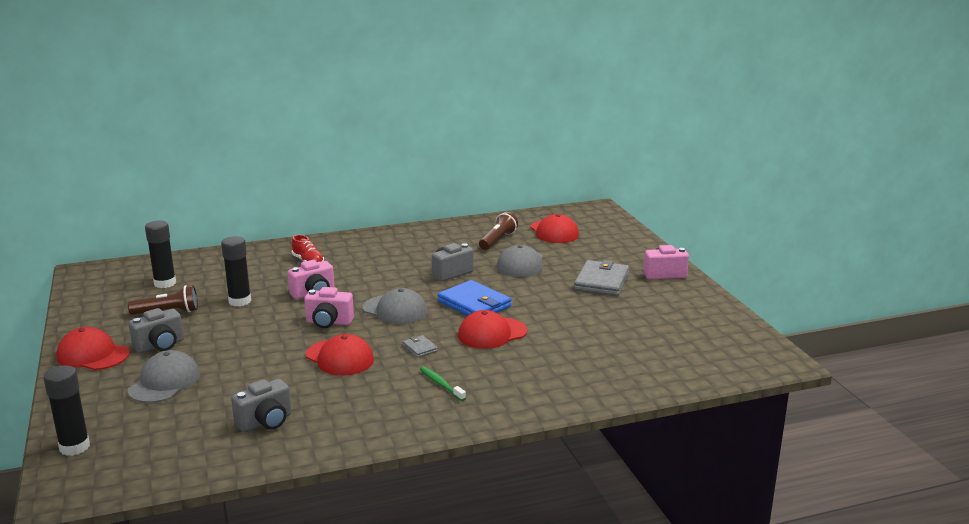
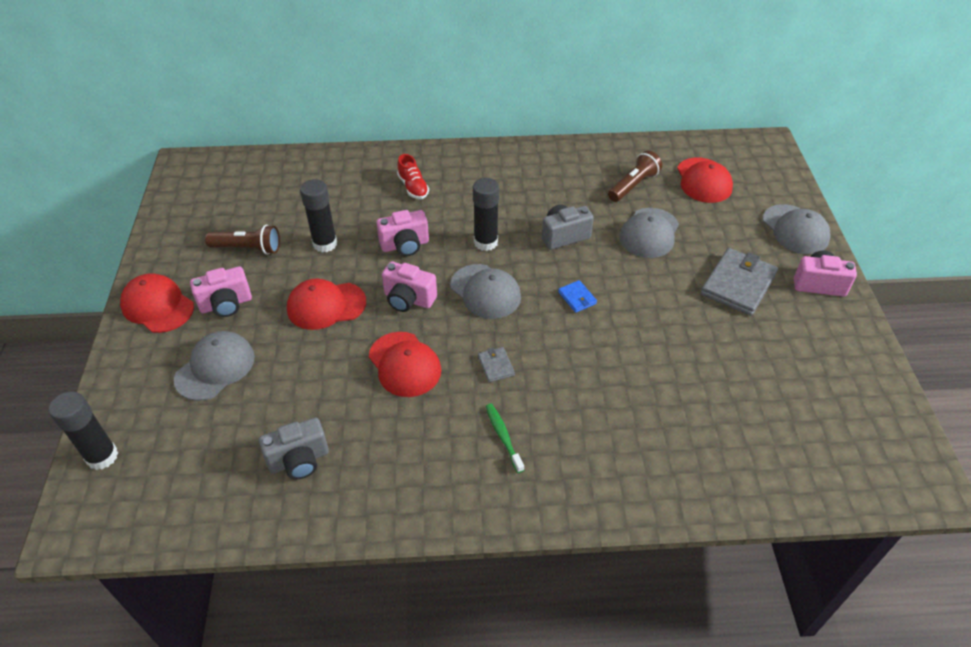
camera: 15 degrees right, 25 degrees up
(160, 346) = (226, 304): grey camera -> pink camera
(165, 283) = (257, 199): black glue stick -> black glue stick (485, 242)
(474, 304) = (577, 298): blue wallet -> blue wallet, size x0.47
(492, 333) = (584, 356): red cap -> red cap (326, 305)
(636, 249) = (795, 229): none -> grey cap

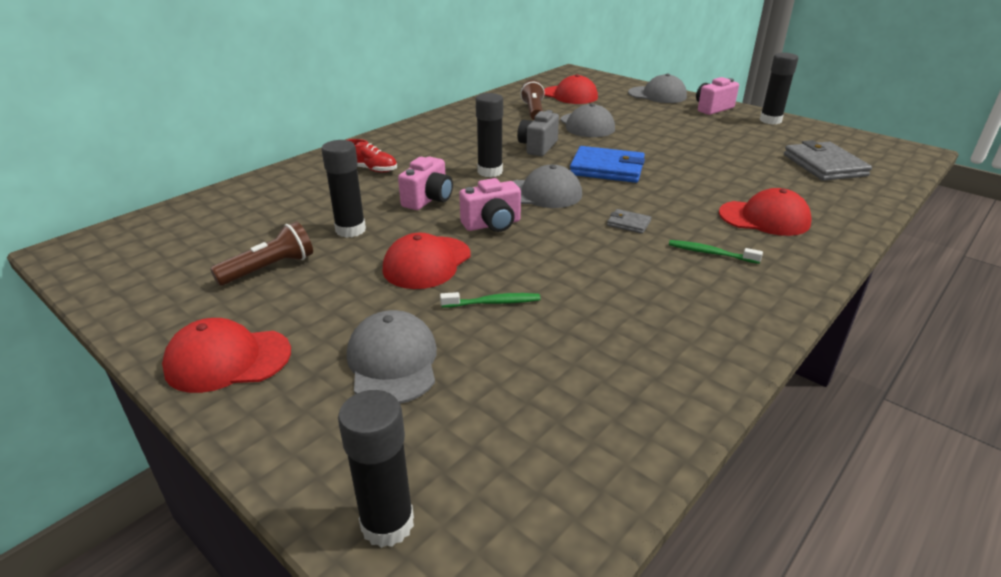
camera: 45 degrees left, 15 degrees down
(226, 304) = (317, 314): pink camera -> none
(299, 460) = (604, 366): grey camera -> none
(314, 367) = (493, 303): none -> green toothbrush
(404, 364) = (565, 258): red cap -> red cap (764, 218)
(577, 298) = (607, 168): blue wallet -> blue wallet, size x2.13
(738, 284) = (678, 124): grey wallet -> grey wallet (824, 165)
(850, 339) = (770, 120): none -> black glue stick

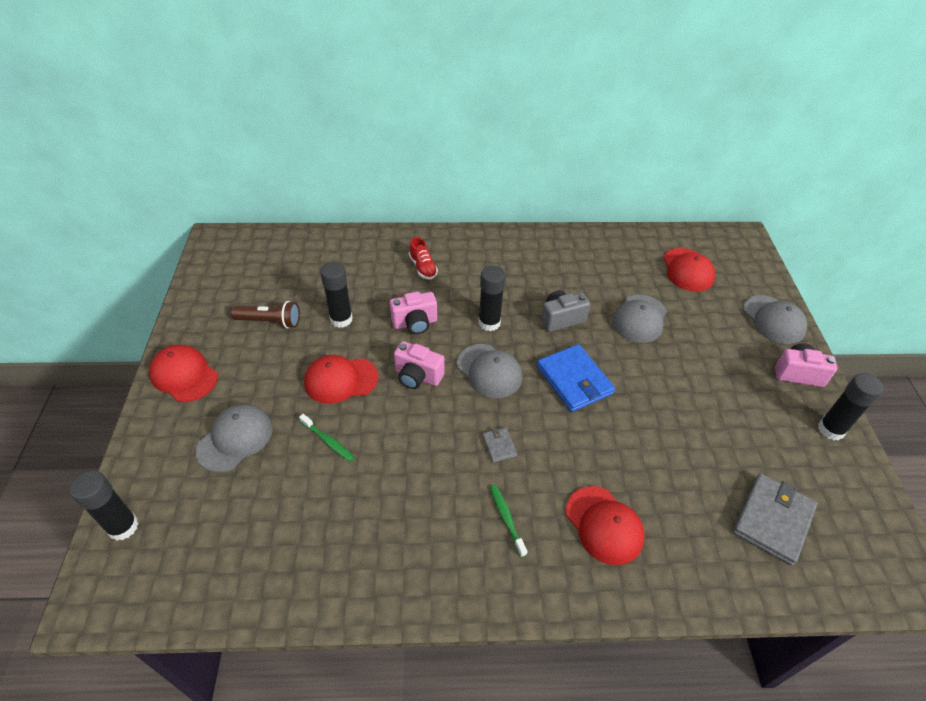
camera: 45 degrees right, 15 degrees up
(533, 111) = (624, 272): brown flashlight -> none

